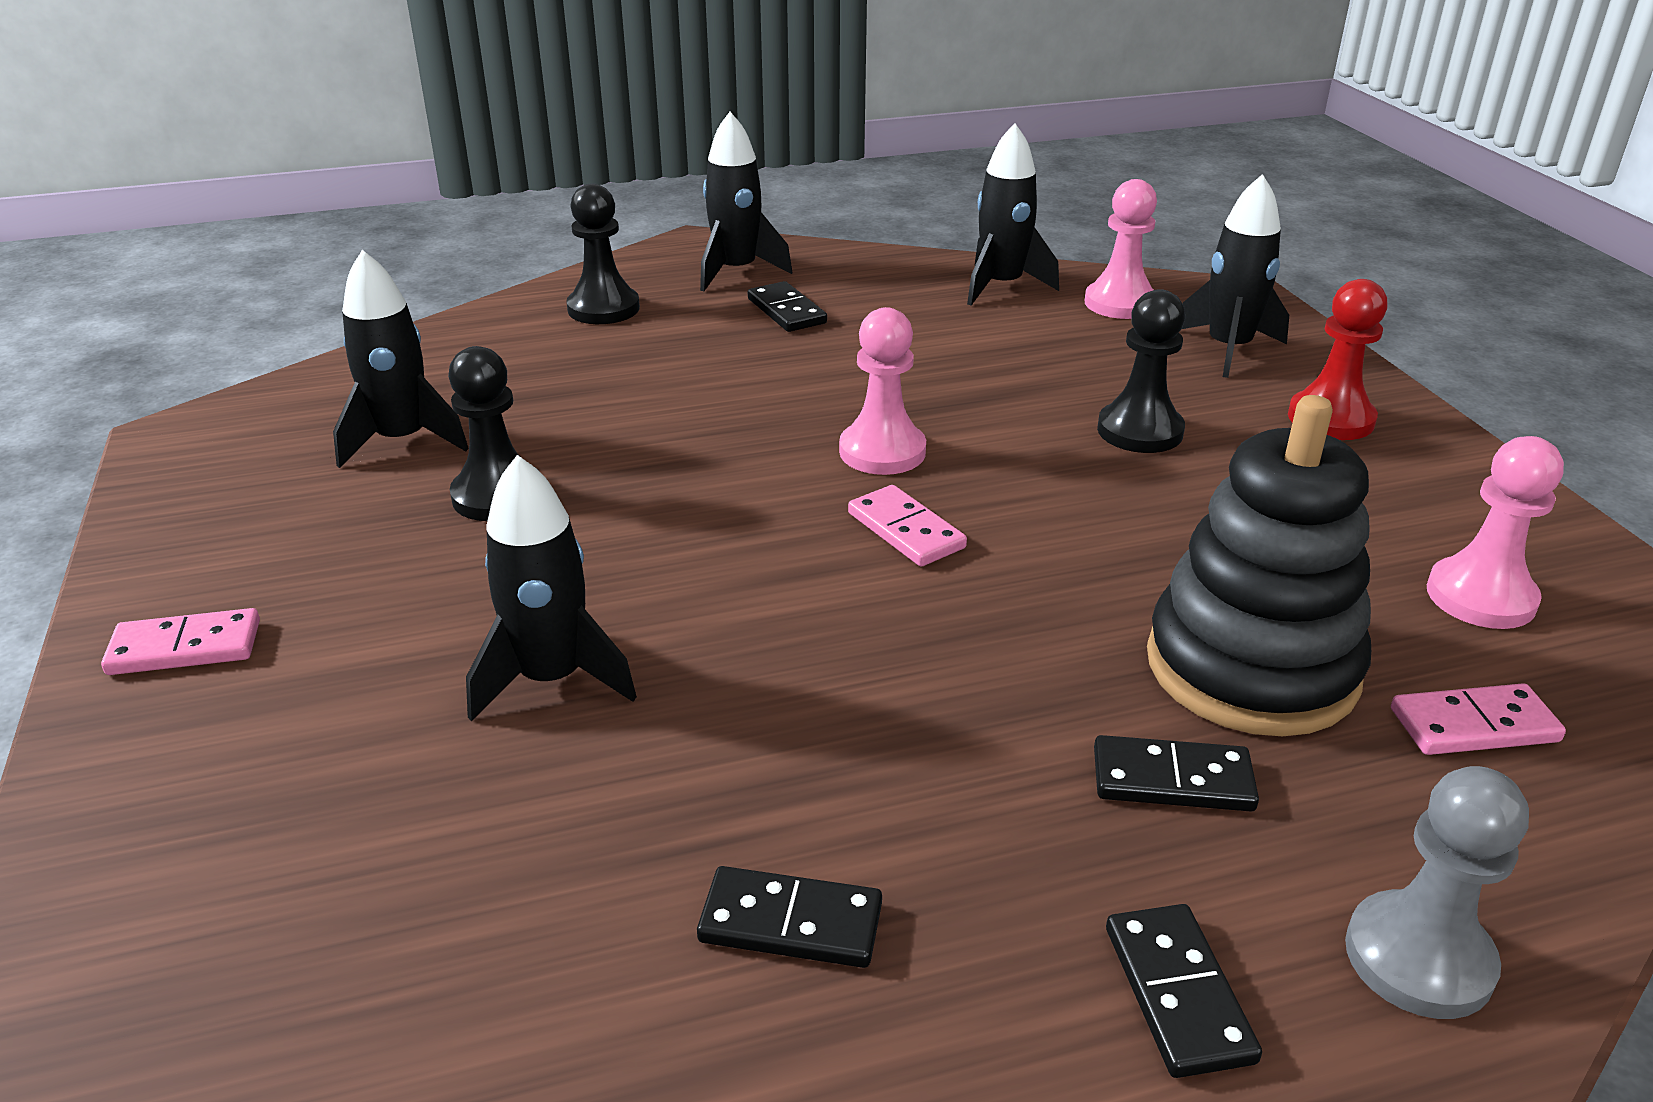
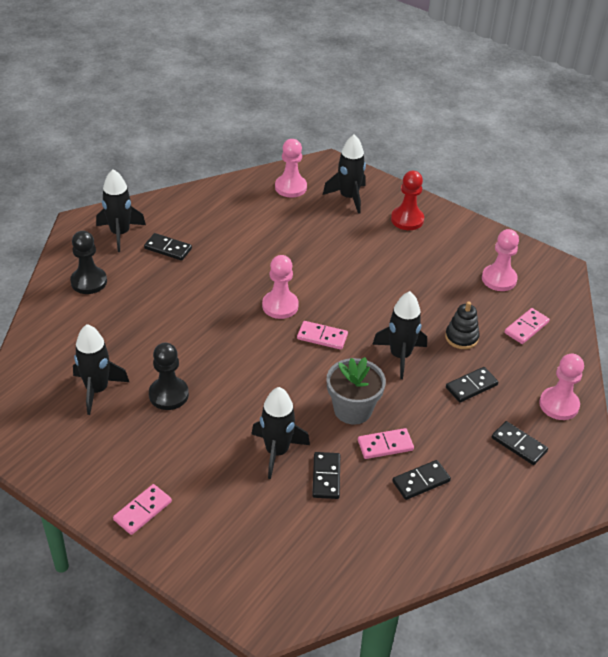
camera: 40 degrees left, 10 degrees up
(584, 782) = (326, 477): none -> black domino
(798, 792) = (385, 445): none -> pink domino
(811, 683) = (352, 409): none -> grey flower pot
(1001, 286) = (237, 196): black rocket -> black rocket (400, 356)
(1140, 431) = (354, 254): black pawn -> none
(1251, 667) = (461, 337): black stacking toy -> black stacking toy, size x0.48
(1418, 958) = (559, 405): grey pawn -> pink pawn

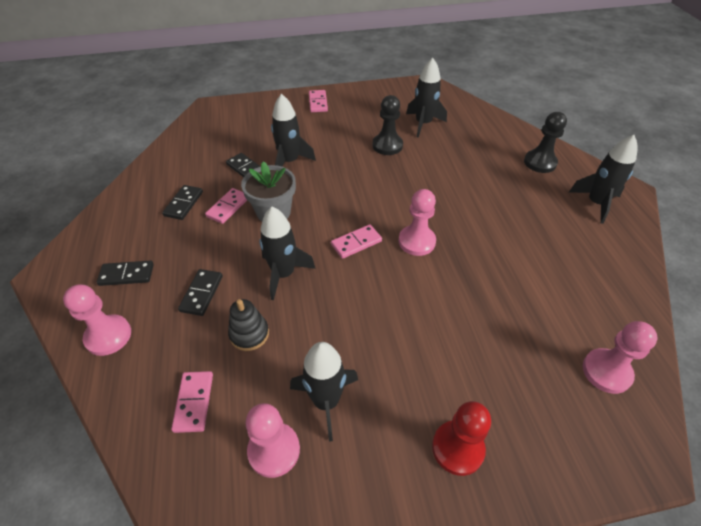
camera: 135 degrees right, 5 degrees up
(168, 248) = (553, 219): black domino -> none
(348, 197) = (548, 418): black rocket -> black rocket (326, 401)

